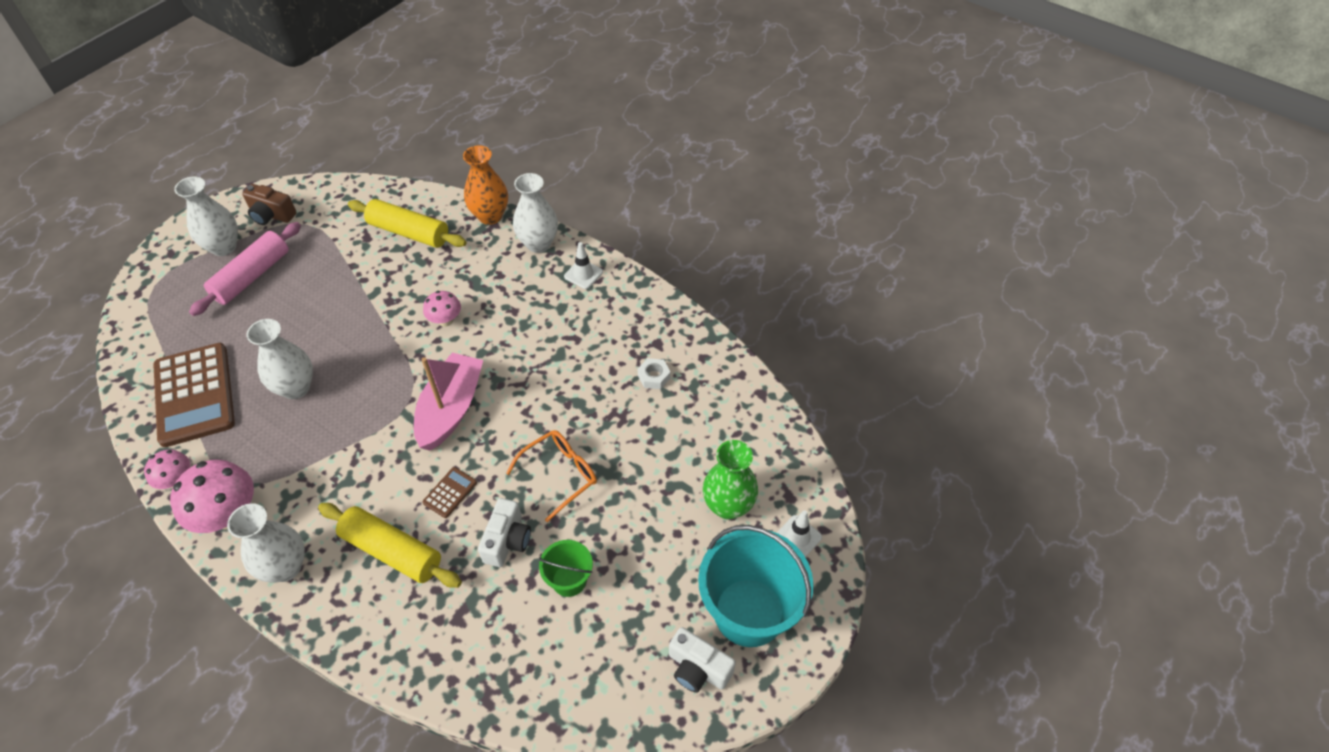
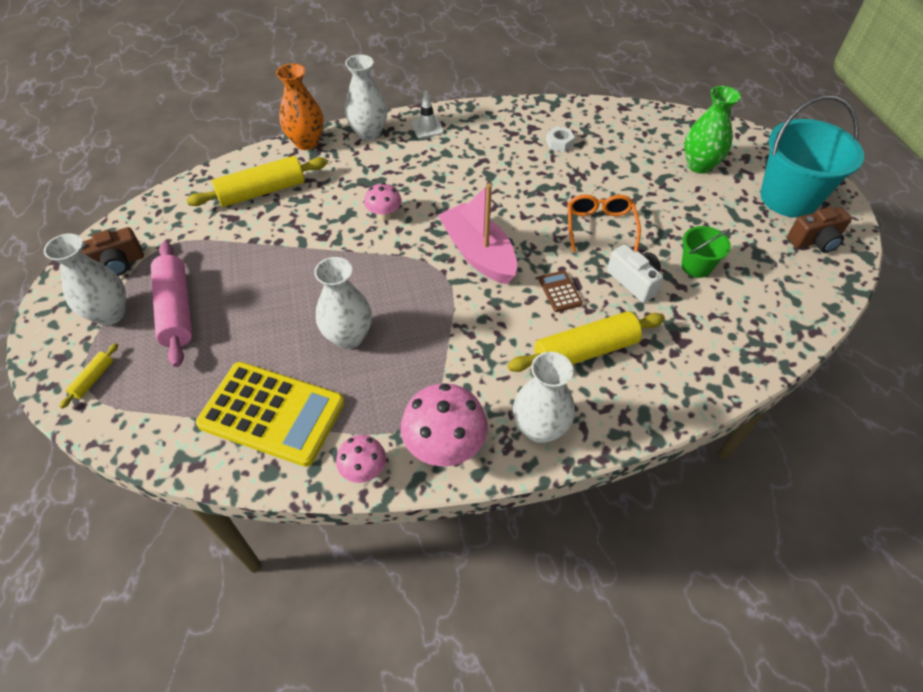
camera: 50 degrees left, 0 degrees up
(163, 283) = (93, 379): none -> yellow rolling pin
(194, 395) = (272, 413): brown calculator -> yellow calculator
(698, 668) = (815, 241): white camera -> brown camera
(797, 537) = (749, 150): white traffic cone -> none

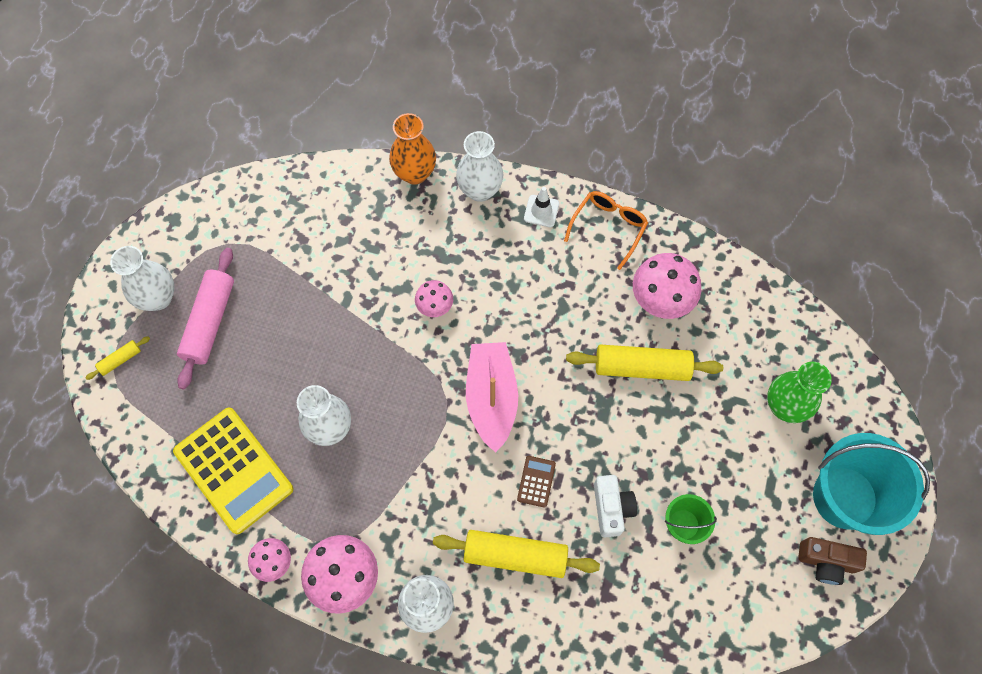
camera: 30 degrees right, 15 degrees up
(117, 264) = (186, 244): brown camera -> none
(262, 192) = (342, 219): yellow rolling pin -> yellow rolling pin (642, 367)
(559, 143) = (661, 300): white nut -> pink mushroom
(600, 227) = (625, 429): orange glasses -> orange glasses (608, 228)

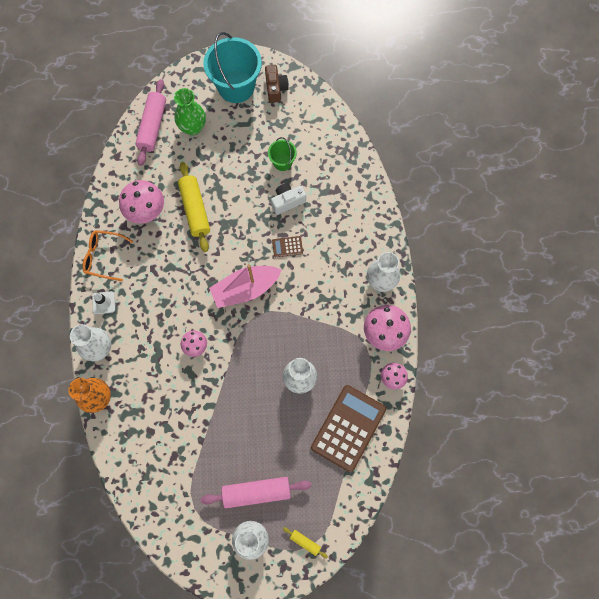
camera: 110 degrees left, 5 degrees up
(233, 470) = (348, 428): yellow calculator -> brown calculator
(515, 555) = (334, 244): yellow rolling pin -> none
(802, 348) = (153, 126): none -> pink rolling pin

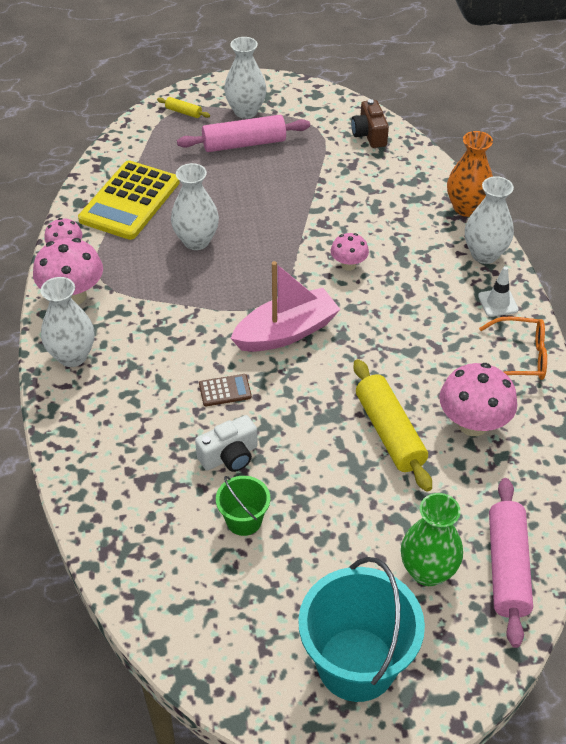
camera: 175 degrees right, 25 degrees down
(275, 88) = (271, 667): brown camera -> brown camera (369, 134)
(348, 428) = (130, 201): brown calculator -> yellow calculator

